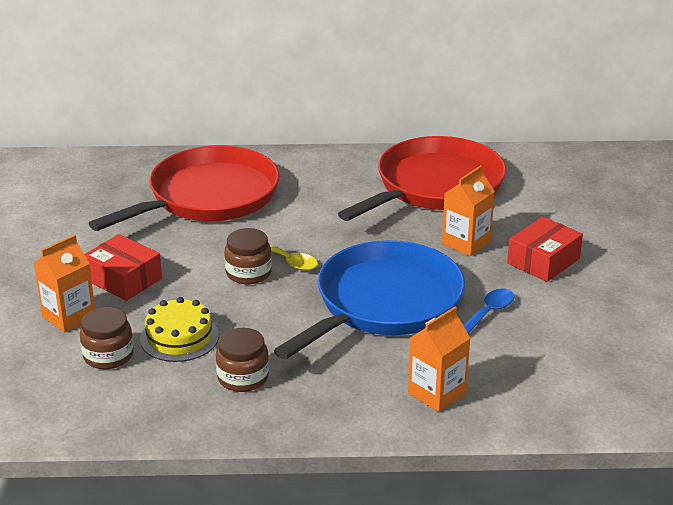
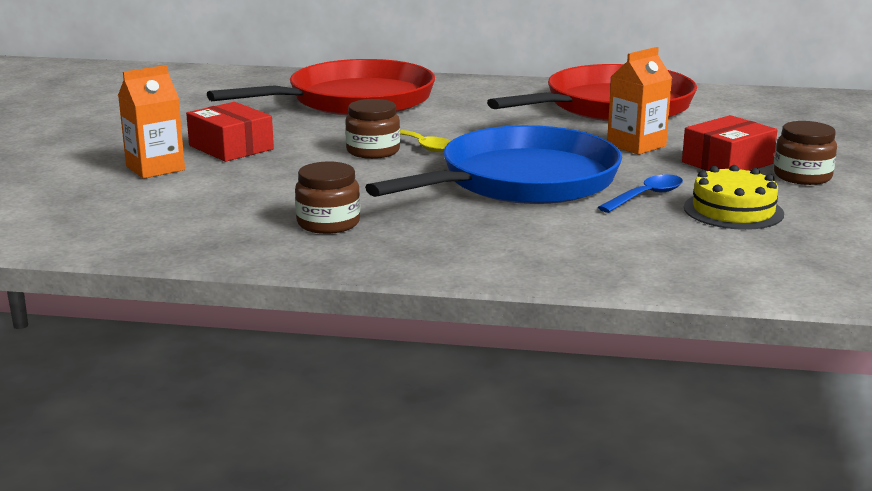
camera: 10 degrees right, 10 degrees down
(108, 355) = (182, 197): brown jar -> brown jar (802, 176)
(179, 337) = (270, 190): yellow cake -> yellow cake (733, 210)
(437, 393) = (562, 251): orange carton -> none

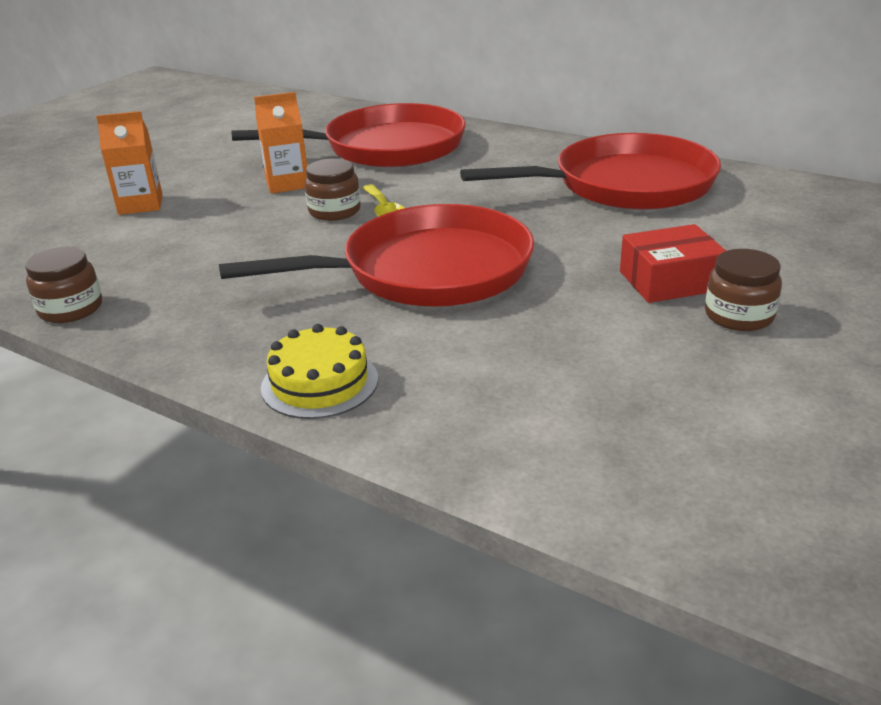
camera: 25 degrees right, 10 degrees up
(231, 147) = (224, 189): red box -> none
(328, 223) = (198, 294): brown jar -> brown jar (71, 309)
(522, 181) = (428, 271): blue pan -> red pan
(636, 145) = (595, 241): orange carton -> orange carton (287, 183)
(646, 196) = (530, 314): blue spoon -> none
(733, 210) = (604, 352): yellow cake -> yellow cake (320, 383)

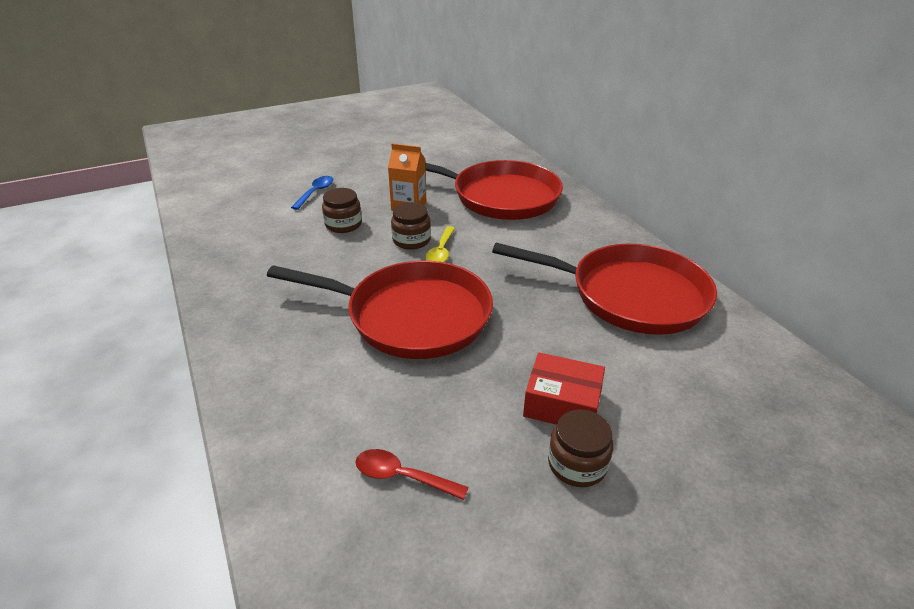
camera: 30 degrees right, 5 degrees up
(71, 309) = (206, 258): brown jar -> brown jar (343, 224)
(140, 204) = (315, 192): orange carton -> blue spoon
(320, 383) = (259, 378): yellow cake -> none
(596, 390) = (402, 476): none -> red spoon

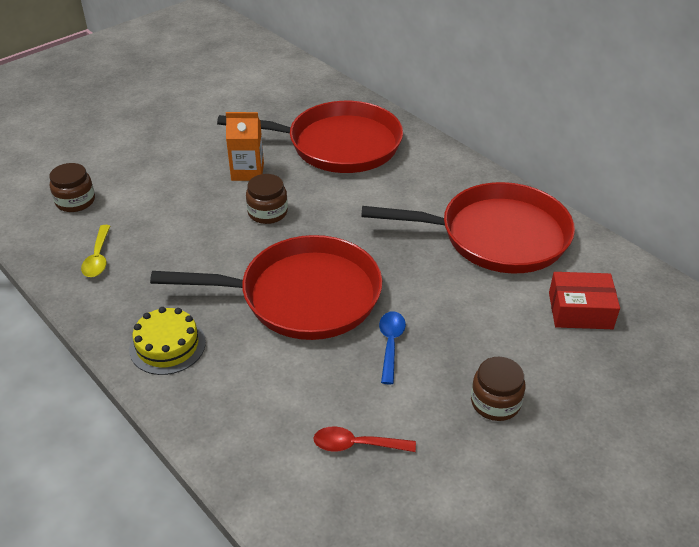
camera: 15 degrees left, 5 degrees up
(263, 337) = (167, 345): none -> yellow cake
(315, 192) = (138, 171): blue spoon -> blue spoon (390, 344)
(343, 224) = (188, 206): brown jar -> brown jar (75, 201)
(441, 251) = (303, 220): yellow spoon -> yellow spoon (98, 258)
(562, 404) = (467, 353): red box -> red box (580, 310)

